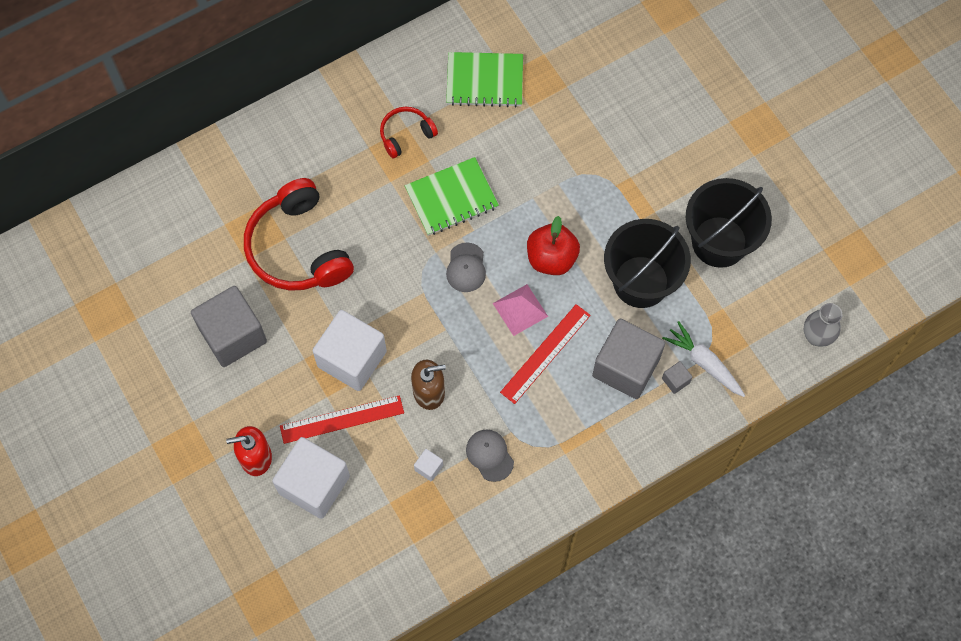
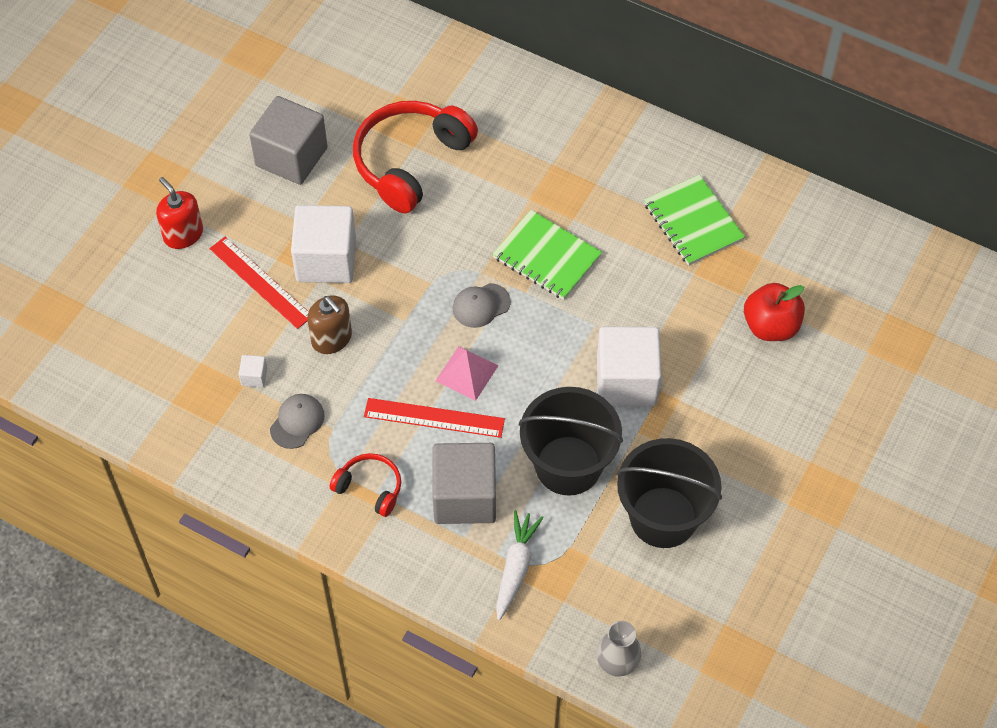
camera: 60 degrees right, 10 degrees down
(314, 484) = (183, 293): white cube -> white cube (626, 381)
(406, 134) = (587, 187): red headphones -> red headphones (370, 488)
(551, 258) = (540, 373): red apple -> red apple (770, 326)
(675, 380) = (479, 550): grey cube -> none

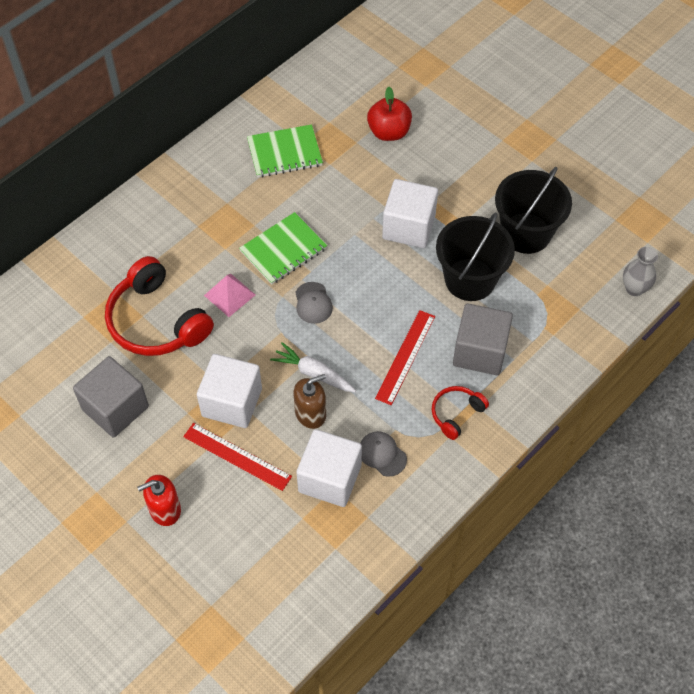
camera: 75 degrees left, 0 degrees up
(254, 377) = (329, 478): white cube -> white cube, size x2.49
(260, 282) = (237, 456): red ruler -> red ruler turned 60 degrees clockwise
(466, 373) = (371, 326): pink pyramid -> pink pyramid (229, 295)
(515, 568) = (547, 332): white carrot -> white carrot (314, 373)

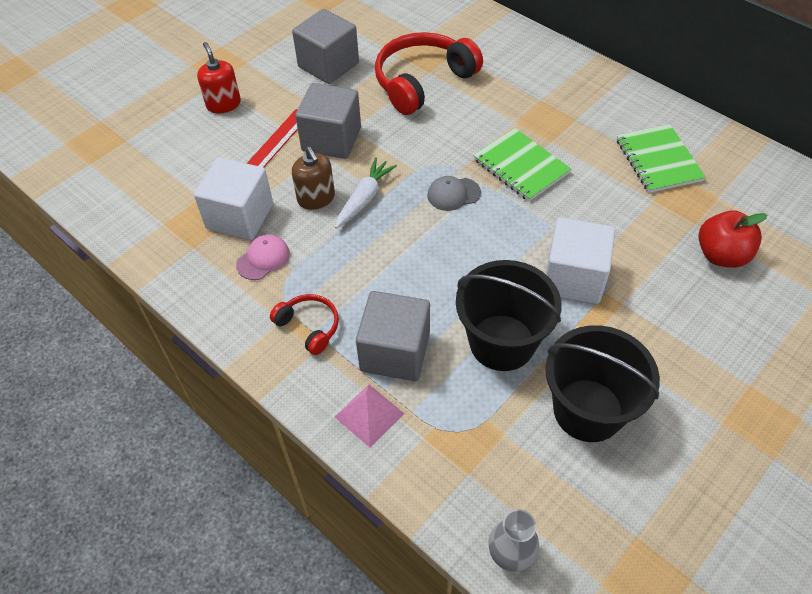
camera: 90 degrees right, 5 degrees down
(229, 295) = (458, 129): pink pyramid -> pink pyramid (369, 415)
(232, 402) = (331, 139): white cube -> grey cube
(382, 454) = (263, 259): grey cap -> pink cap
(405, 357) = (386, 277): red ruler -> none

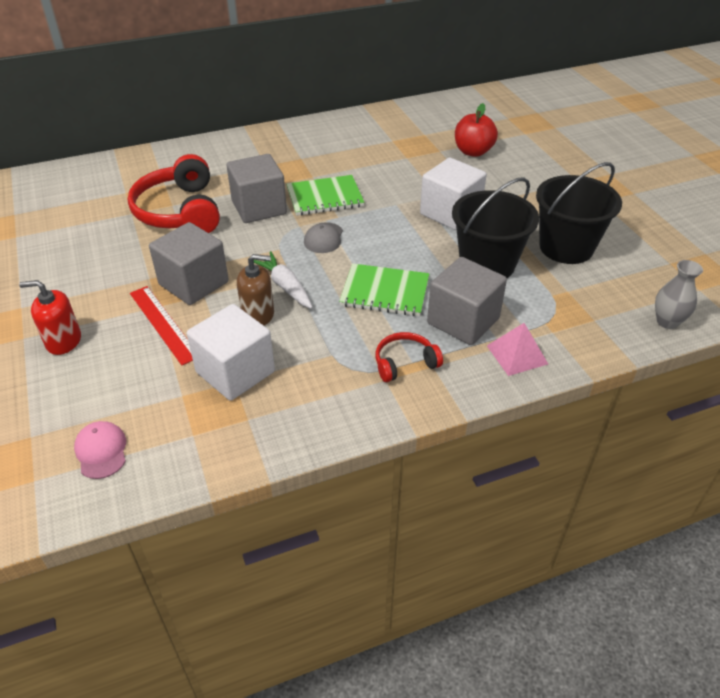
camera: 65 degrees left, 10 degrees down
(263, 259) = (303, 370): pink cap -> pink cap (101, 451)
(328, 65) = (93, 256): grey cube -> grey cube (259, 207)
(658, 160) = (373, 142): green notebook -> green notebook (385, 292)

